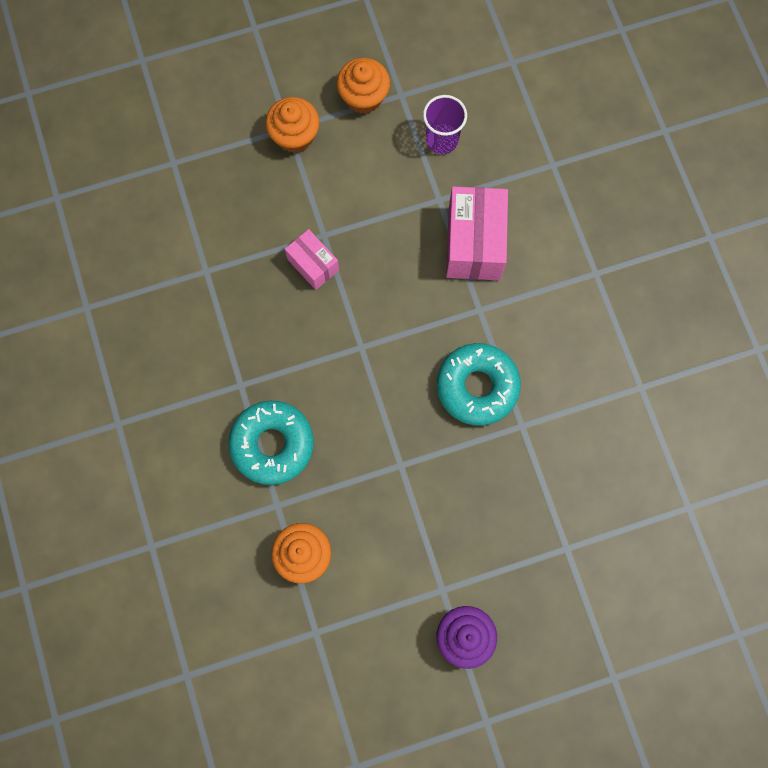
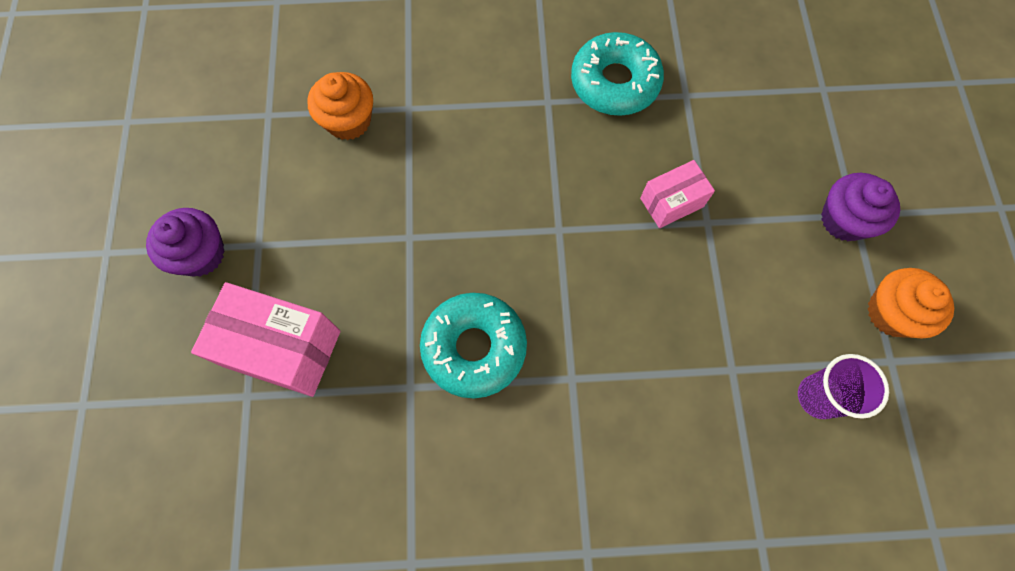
camera: 105 degrees right, 5 degrees down
(272, 444) = (474, 117): turquoise donut -> turquoise donut (614, 82)
(294, 135) = (844, 220): orange cupcake -> purple cupcake
(474, 243) = (663, 397): pink box -> pink box (282, 348)

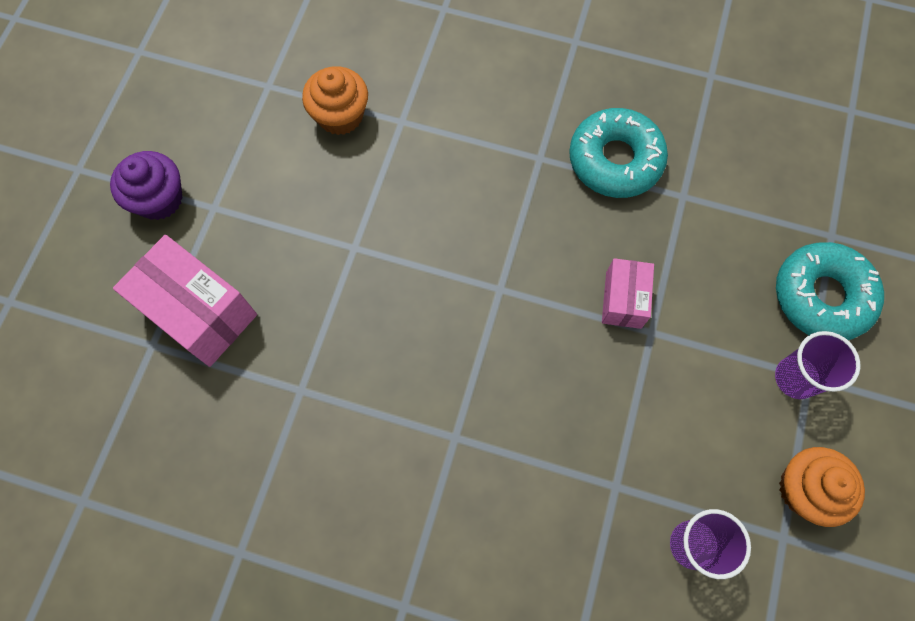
camera: 20 degrees right, 0 degrees up
(474, 348) = (374, 374): turquoise donut -> turquoise donut (821, 296)
(671, 202) = (623, 300): pink box -> pink box turned 75 degrees counterclockwise
(844, 220) = (795, 378): purple cupcake -> purple cup

